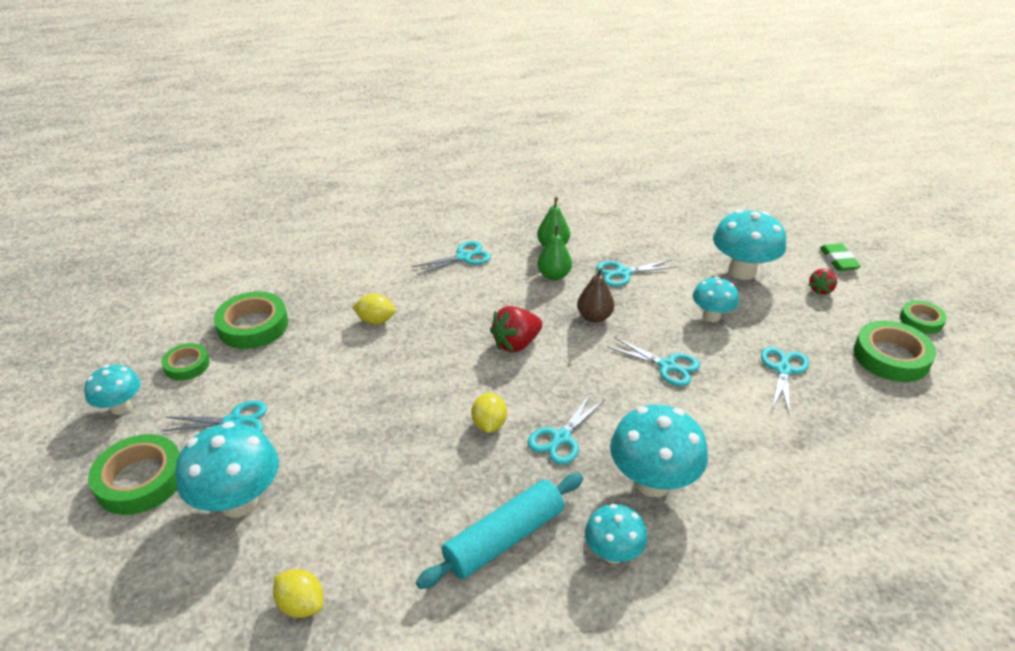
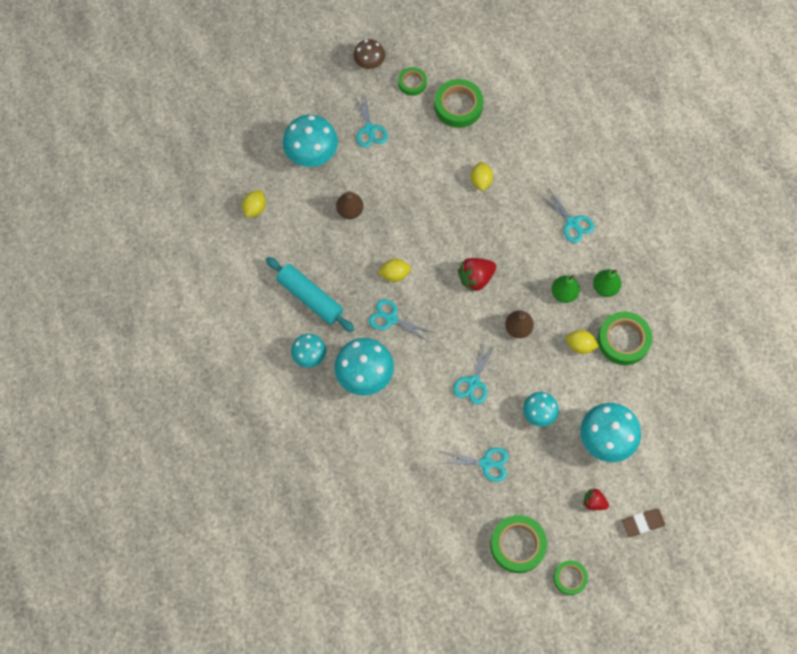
camera: 80 degrees right, 30 degrees up
(121, 407) = (369, 64): turquoise mushroom -> brown mushroom
(140, 480) = (318, 100): green tape -> green tape (623, 340)
(363, 464) = (350, 211): none -> brown pear
(516, 344) = (476, 278): red strawberry -> red strawberry turned 75 degrees counterclockwise
(623, 273) = (580, 345): turquoise scissors -> yellow lemon
(838, 260) = (642, 523): green eraser -> brown eraser

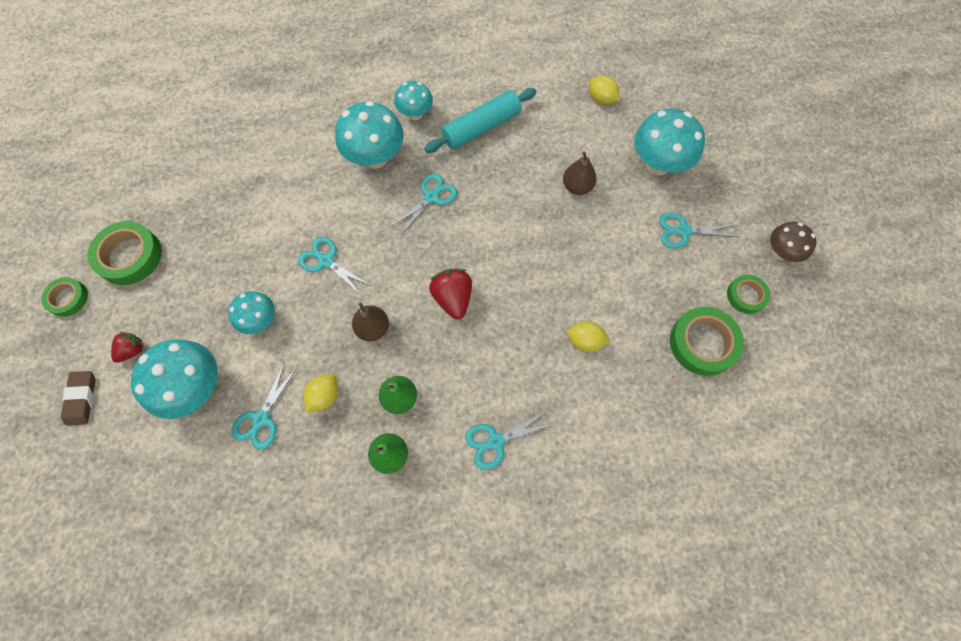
camera: 105 degrees right, 0 degrees up
(394, 274) = (484, 213): yellow lemon -> none
(486, 463) = (230, 249): turquoise scissors -> turquoise scissors (261, 419)
(623, 340) = (311, 455): green tape -> none

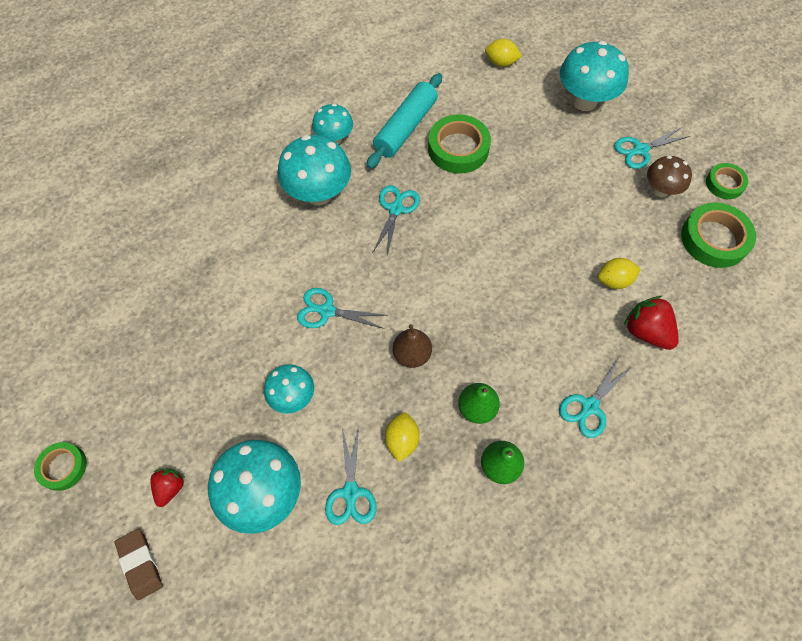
camera: 25 degrees left, 5 degrees down
(129, 256) = (110, 393): green tape -> green tape (458, 148)
(453, 298) = (472, 294): red strawberry -> red strawberry (646, 331)
(577, 187) = (525, 147): brown pear -> none
(780, 252) = (730, 136): brown mushroom -> brown mushroom (660, 190)

